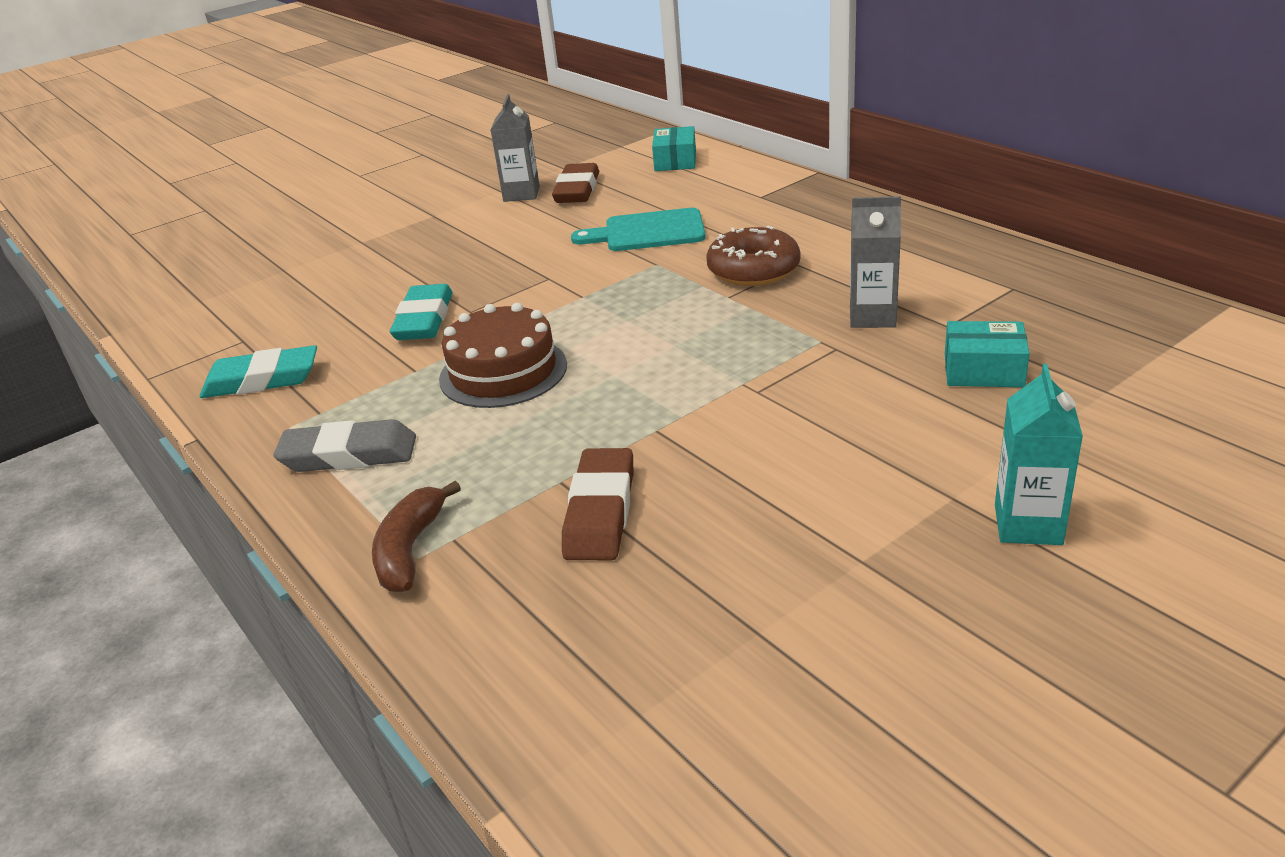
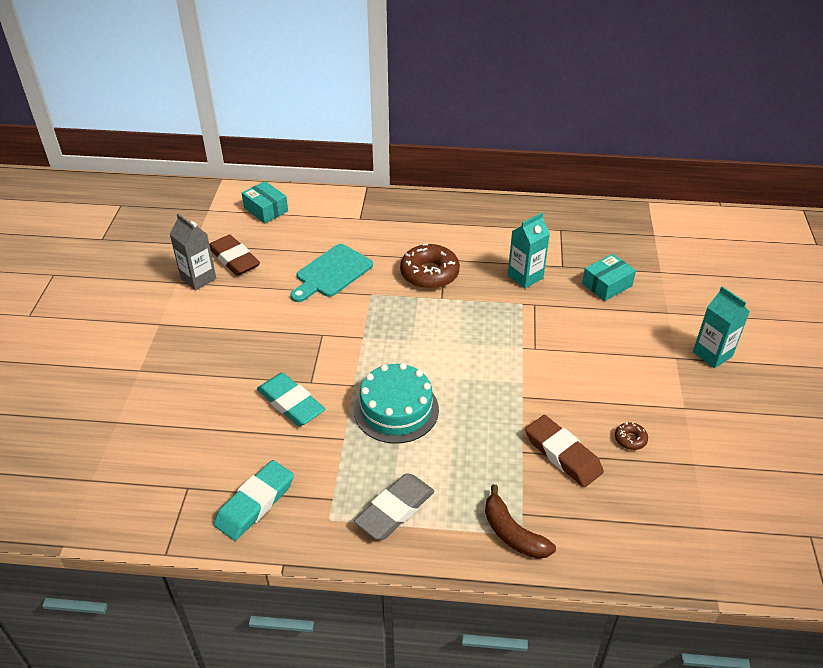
camera: 50 degrees left, 10 degrees up
(503, 372) = (396, 409): brown cake -> turquoise cake
(715, 548) = (630, 439): none -> brown donut
(872, 317) = (525, 277): grey carton -> turquoise carton

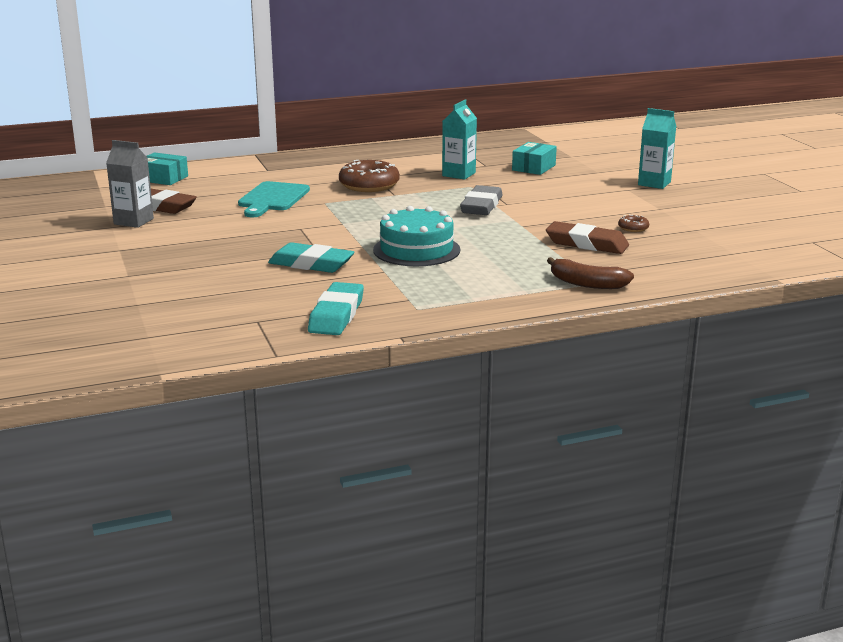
camera: 25 degrees left, 20 degrees down
(395, 510) = (473, 293): grey eraser -> grey eraser (481, 206)

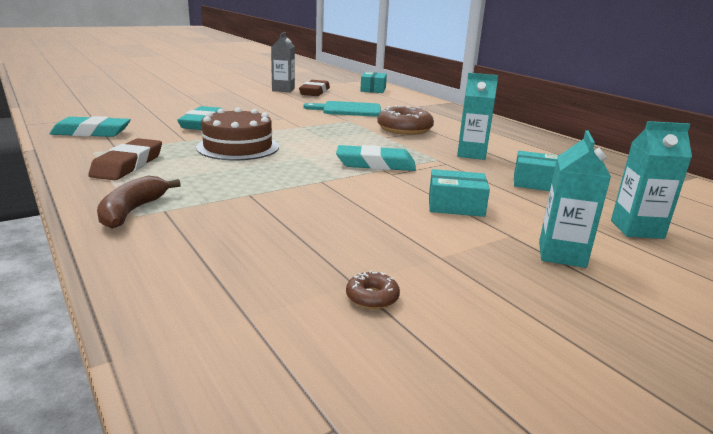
camera: 75 degrees right, 0 degrees up
(416, 250) = (238, 147): turquoise cake -> brown cake
(481, 206) = (375, 164): grey eraser -> turquoise eraser
(577, 194) = (456, 205): none -> turquoise box
(586, 244) = (268, 211): brown eraser -> brown eraser (128, 165)
(618, 162) = (636, 229): none -> turquoise carton
(633, 228) = (339, 237): brown donut -> brown donut (372, 297)

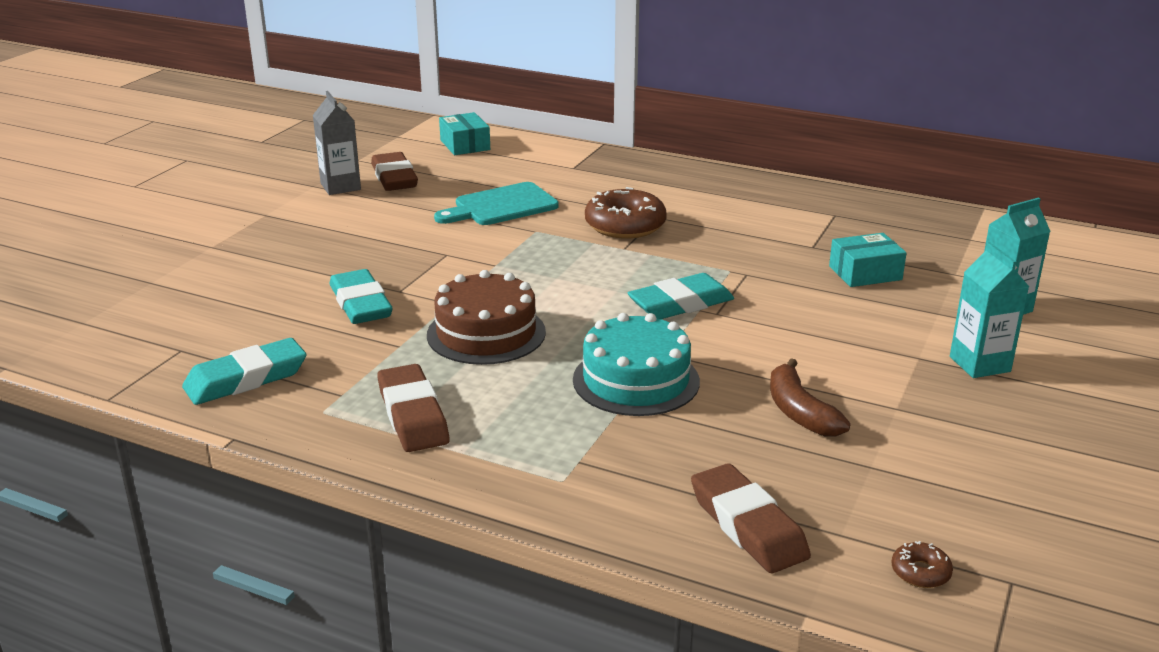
camera: 30 degrees left, 5 degrees up
(132, 211) = (550, 476): brown banana -> brown banana (799, 412)
(191, 282) = (747, 526): none -> brown eraser
(278, 187) = (636, 380): none -> turquoise cake
(372, 297) = (901, 473): brown donut -> brown donut (920, 572)
(456, 205) = (833, 337): turquoise box -> none
(471, 154) = (752, 248): turquoise carton -> none

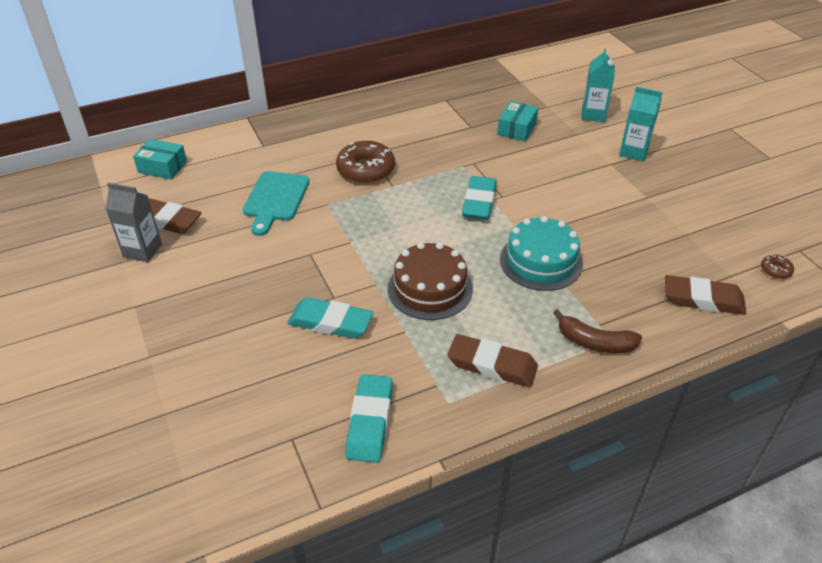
camera: 50 degrees left, 15 degrees up
(799, 412) = (623, 227): brown banana -> brown banana (595, 342)

